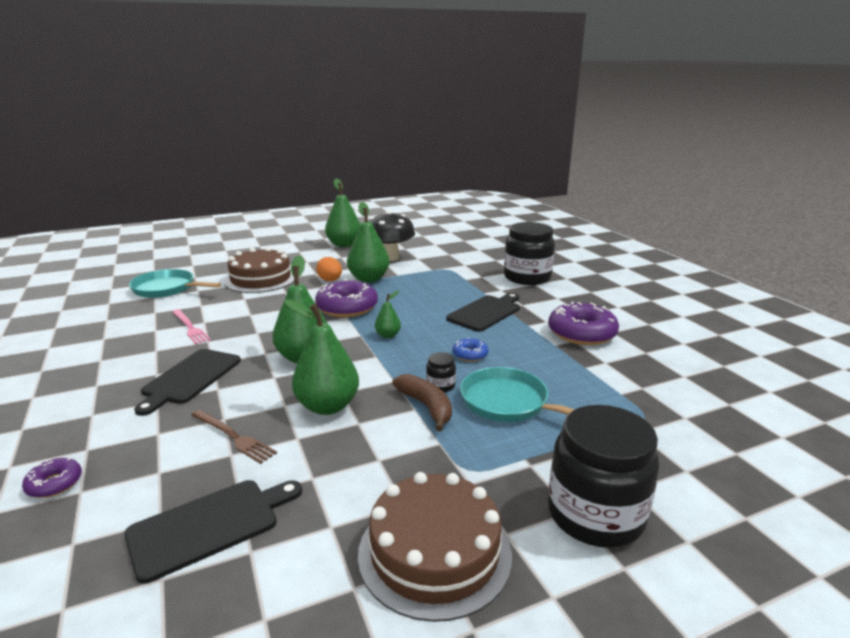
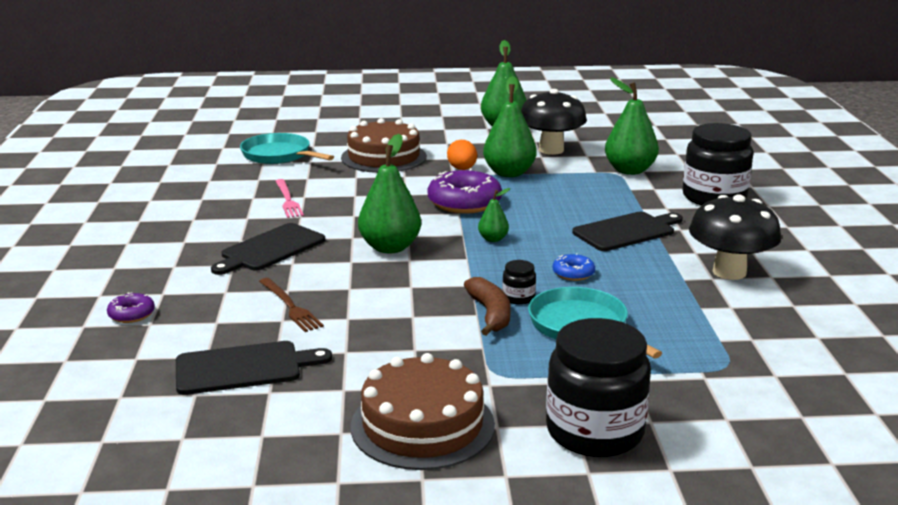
camera: 20 degrees right, 0 degrees up
(327, 406) = (390, 296): green pear -> green pear (629, 170)
(581, 333) = (729, 272): purple donut -> black mushroom

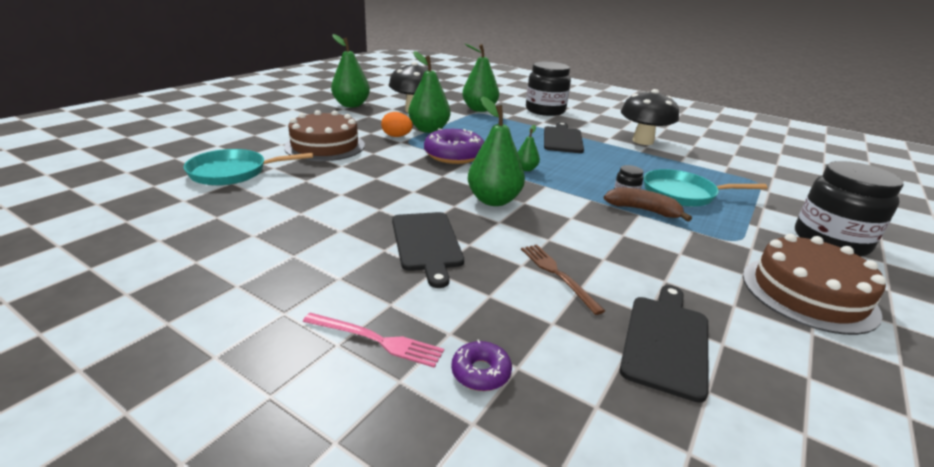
camera: 55 degrees left, 5 degrees up
(288, 200) = (336, 202): pink fork -> pink fork (376, 340)
(290, 306) = (557, 275): brown fork -> brown fork turned 120 degrees counterclockwise
(573, 273) = (605, 169): blue donut -> none

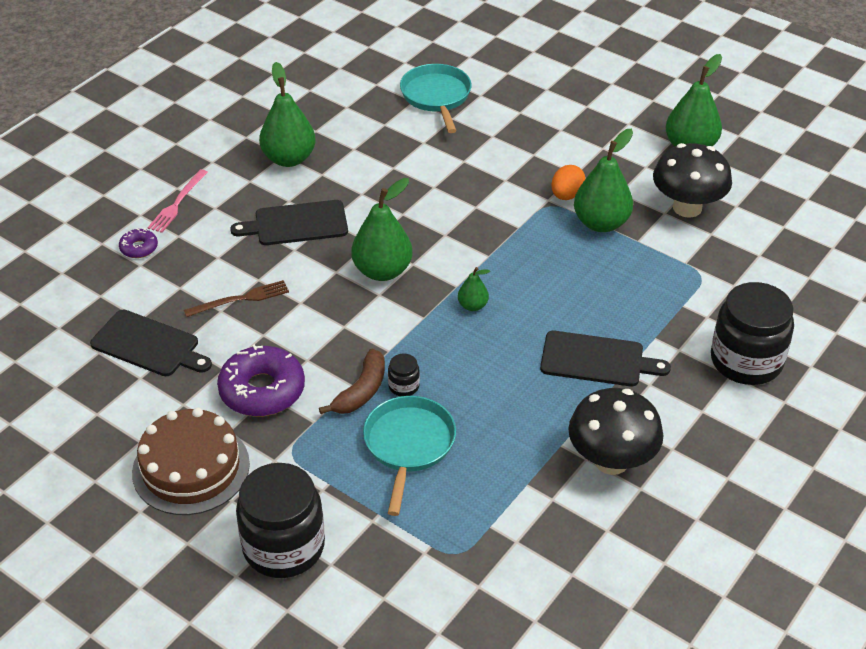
camera: 95 degrees right, 15 degrees up
(325, 146) = (520, 143): brown cake -> none
(454, 155) = (509, 245): purple donut -> purple donut (262, 390)
(479, 109) = (720, 278): green pear -> green pear (289, 158)

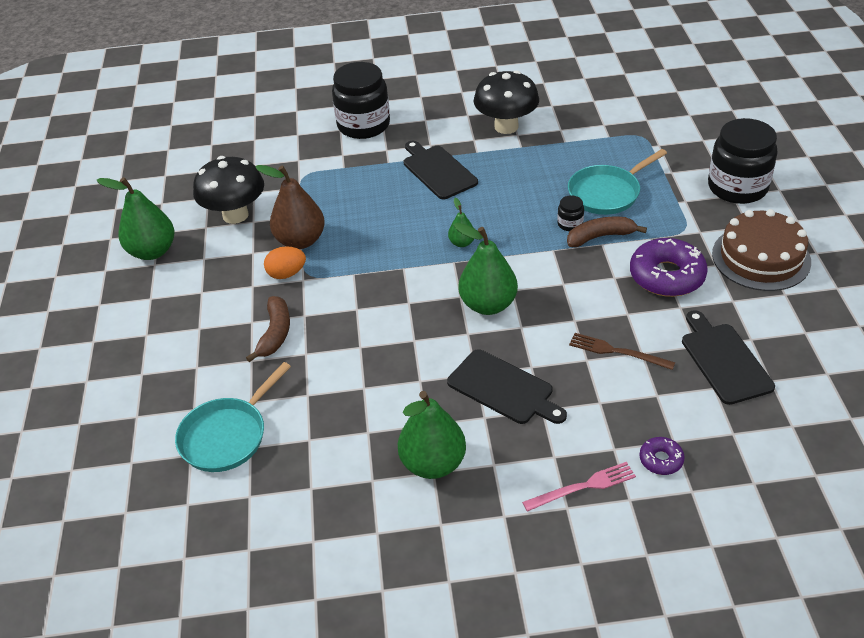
camera: 130 degrees left, 0 degrees up
(504, 158) = (275, 334): none -> brown banana
(601, 223) = (300, 241): green pear -> brown pear

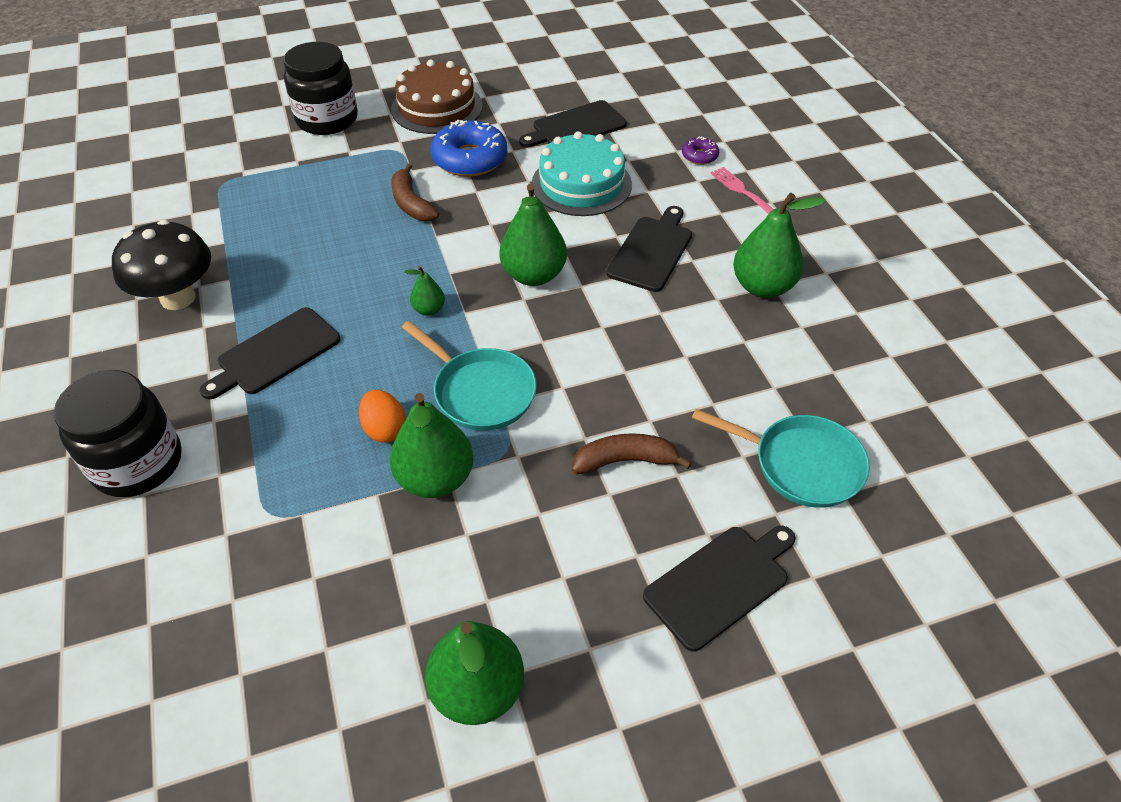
camera: 105 degrees left, 5 degrees up
(158, 366) = (720, 583): none -> black cutting board
(235, 215) = (375, 587): black mushroom -> none
(287, 274) = (508, 477): orange egg -> orange egg (385, 429)
(300, 241) = (435, 479): brown pear -> green pear
(570, 224) = (390, 226): black jar -> none
(607, 193) = (333, 203): turquoise pan -> turquoise pan (480, 392)
(617, 352) = (581, 184): brown fork -> turquoise cake
(666, 276) = (470, 159): purple donut -> blue donut

